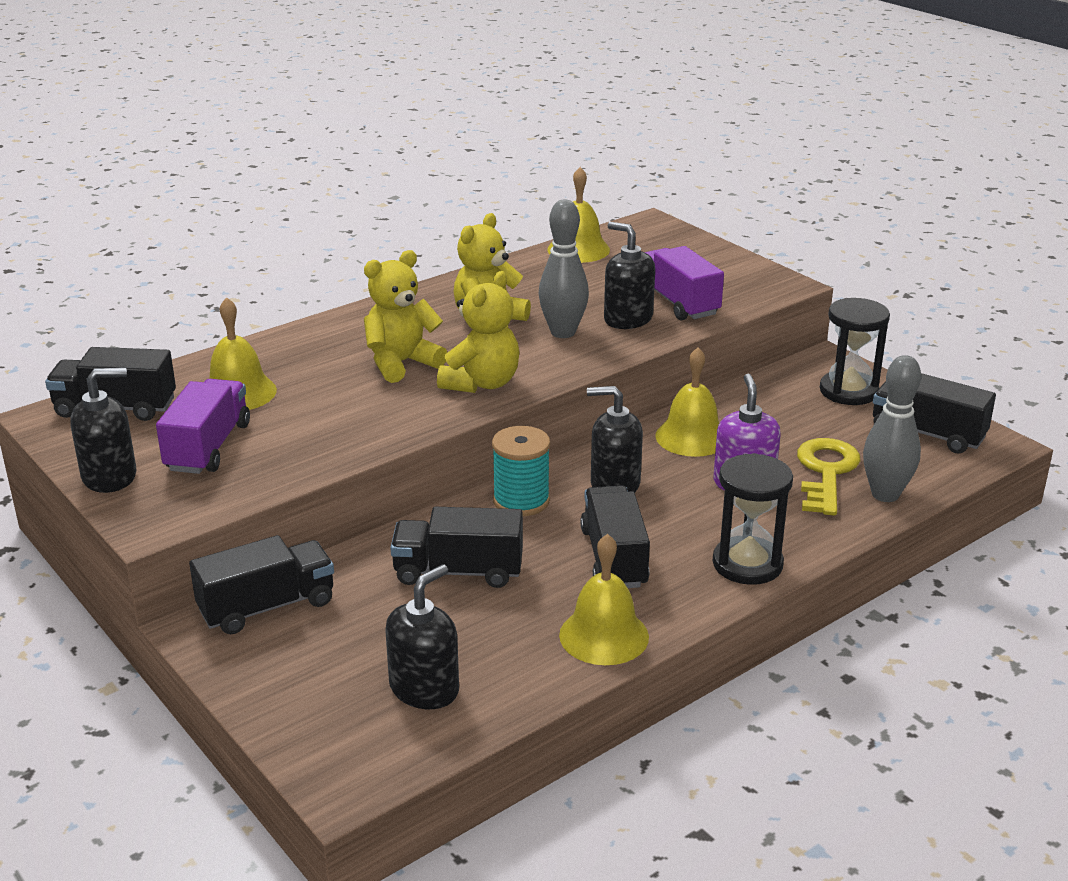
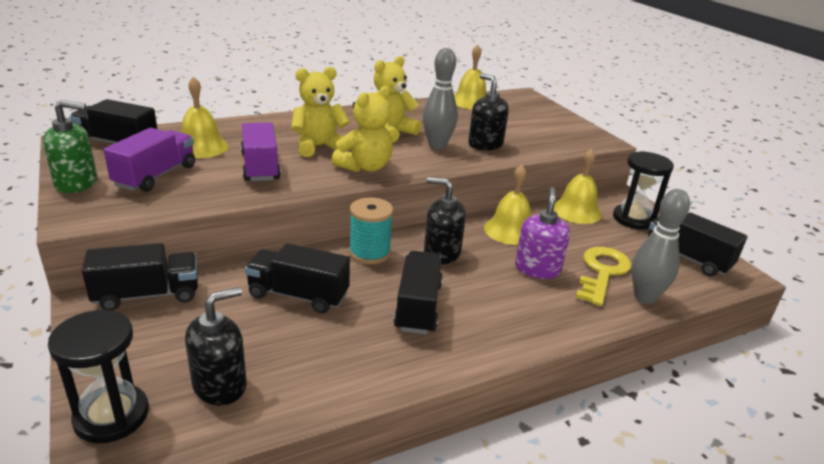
camera: 10 degrees right, 0 degrees up
(110, 476) = (77, 183): black soap dispenser -> green soap dispenser
(604, 635) = (383, 369): yellow bell -> yellow bell (576, 211)
(677, 302) = (523, 140): purple truck -> purple truck (260, 167)
(747, 564) = (520, 331): black hourglass -> black hourglass (111, 416)

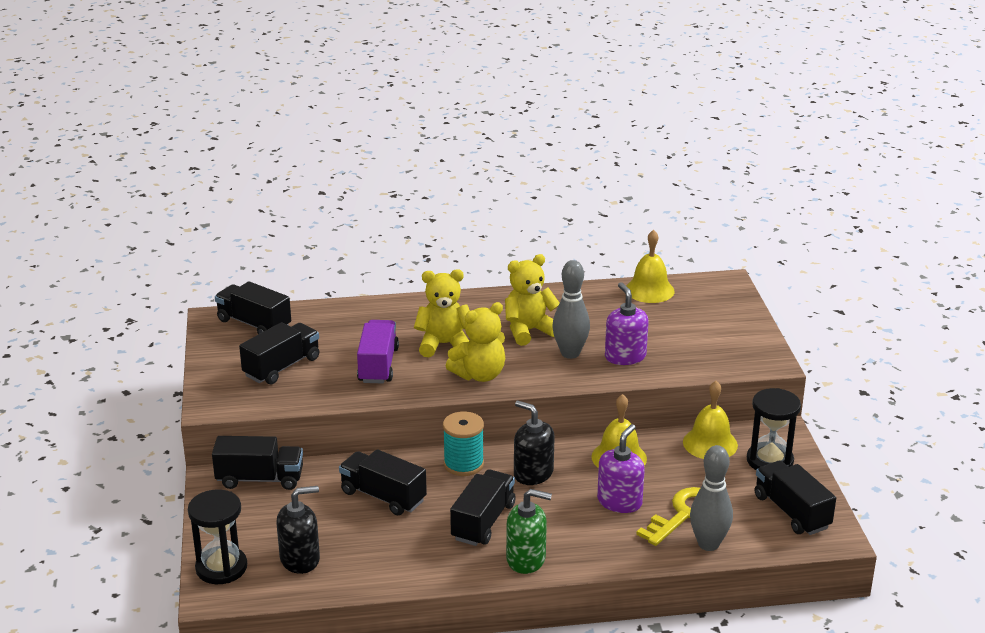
camera: 20 degrees right, 0 degrees up
(77, 183) = (215, 369): green soap dispenser -> green soap dispenser (526, 559)
(156, 176) = (282, 367): purple truck -> black truck
(201, 147) = (330, 335): yellow bell -> none
(485, 144) = (625, 356): black soap dispenser -> purple soap dispenser

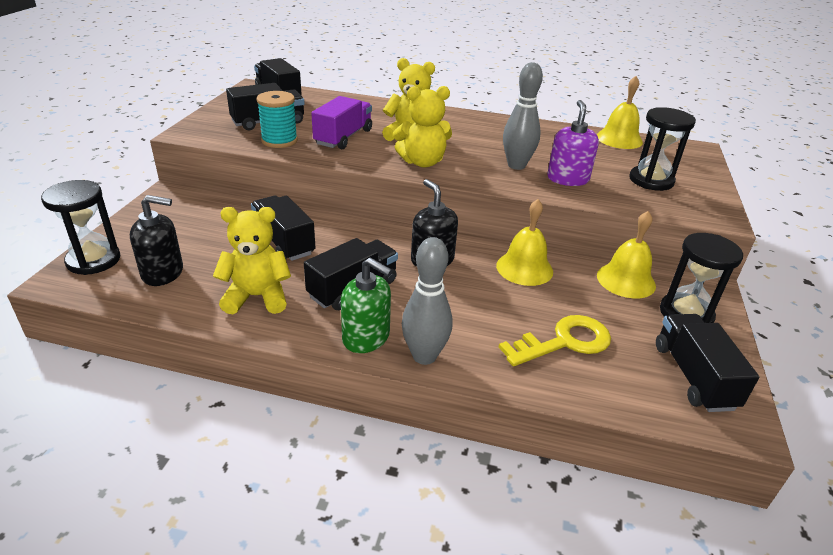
camera: 20 degrees right, 5 degrees up
(260, 479) = (200, 202): black truck -> none
(463, 464) = (375, 235): turquoise spool -> turquoise spool (279, 141)
(529, 331) = (491, 143): yellow teddy bear -> yellow teddy bear (257, 297)
(619, 502) = (500, 309): purple soap dispenser -> none
(700, 337) = (651, 180): none -> black hourglass
(708, 544) = (576, 383): grey bowling pin -> grey bowling pin (424, 356)

